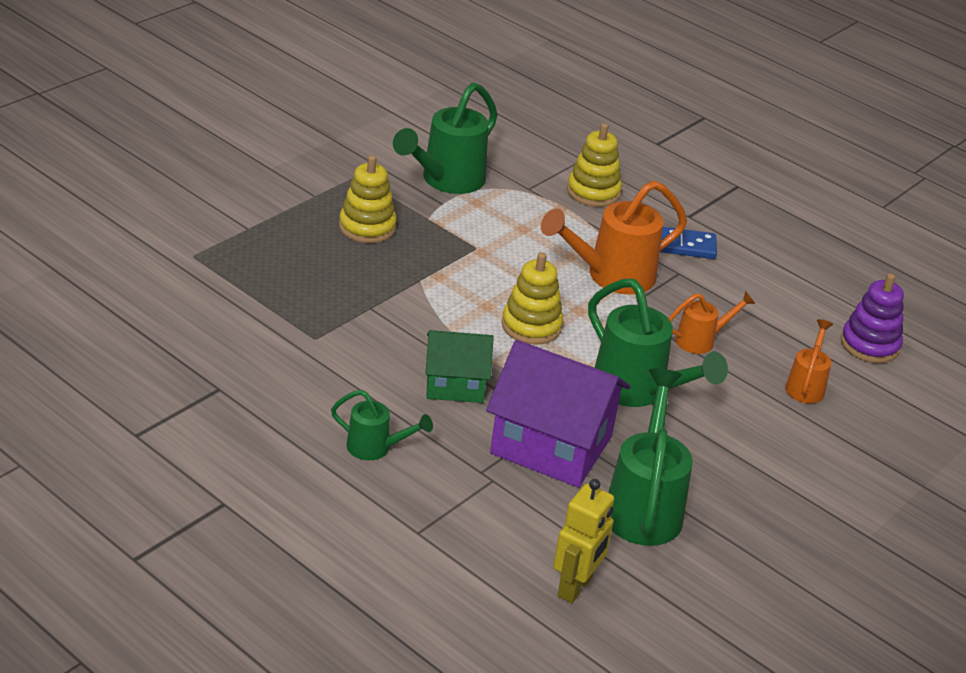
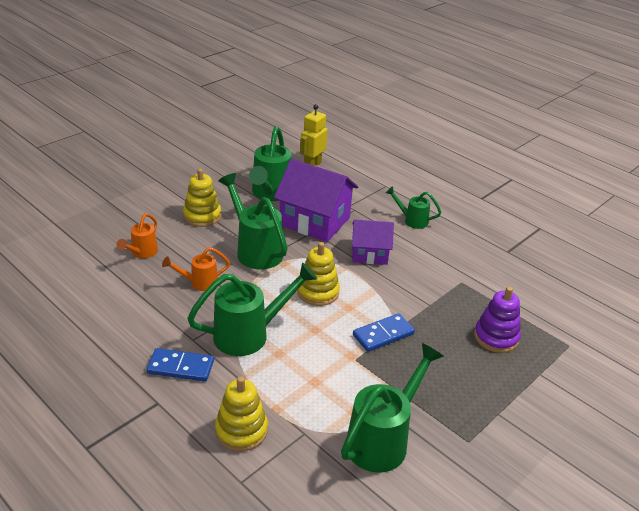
camera: 175 degrees left, 0 degrees up
(367, 227) = (446, 378): yellow stacking toy -> yellow stacking toy (202, 216)
(440, 272) = (383, 335): none -> blue domino
(455, 384) = (369, 253): green house -> purple house
(611, 276) = (250, 334): orange watering can -> green watering can
(869, 345) = (75, 280): purple stacking toy -> purple stacking toy (496, 337)

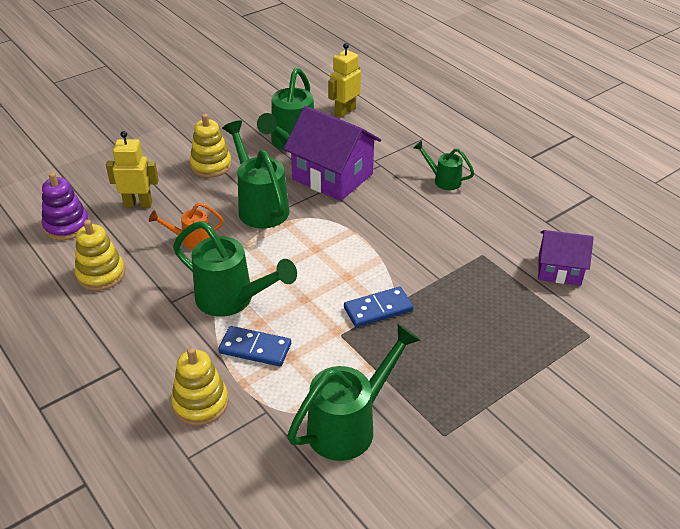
camera: 10 degrees right, 5 degrees up
(142, 253) = (138, 204): orange watering can -> yellow robot
(180, 367) = (152, 331): blue domino -> blue domino (255, 348)
(250, 334) = (232, 300): green watering can -> green watering can turned 45 degrees clockwise
(318, 292) = (317, 257): yellow stacking toy -> yellow stacking toy (101, 274)
(369, 253) = (385, 216): purple house -> purple house (559, 269)
(496, 337) = (506, 320): purple stacking toy -> purple stacking toy (67, 226)

